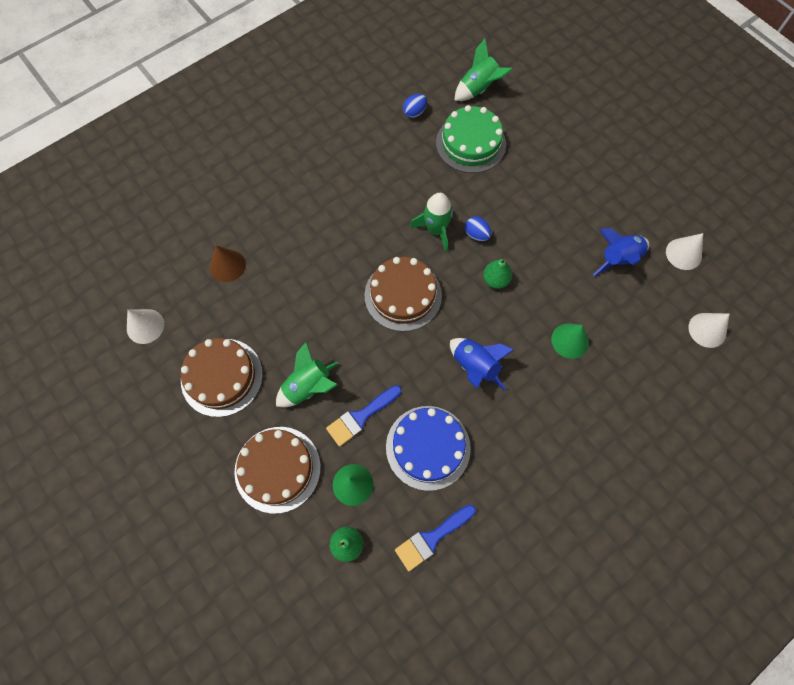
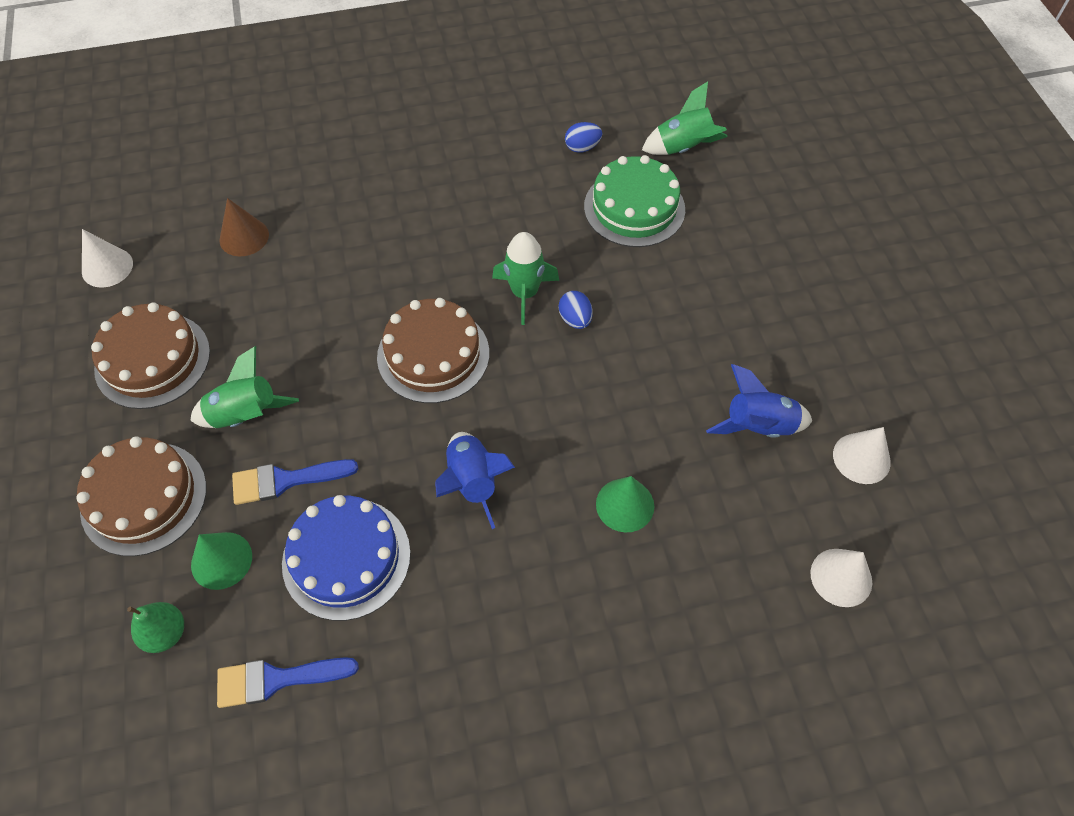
camera: 25 degrees right, 10 degrees down
(495, 280) = (567, 385): green pear -> none

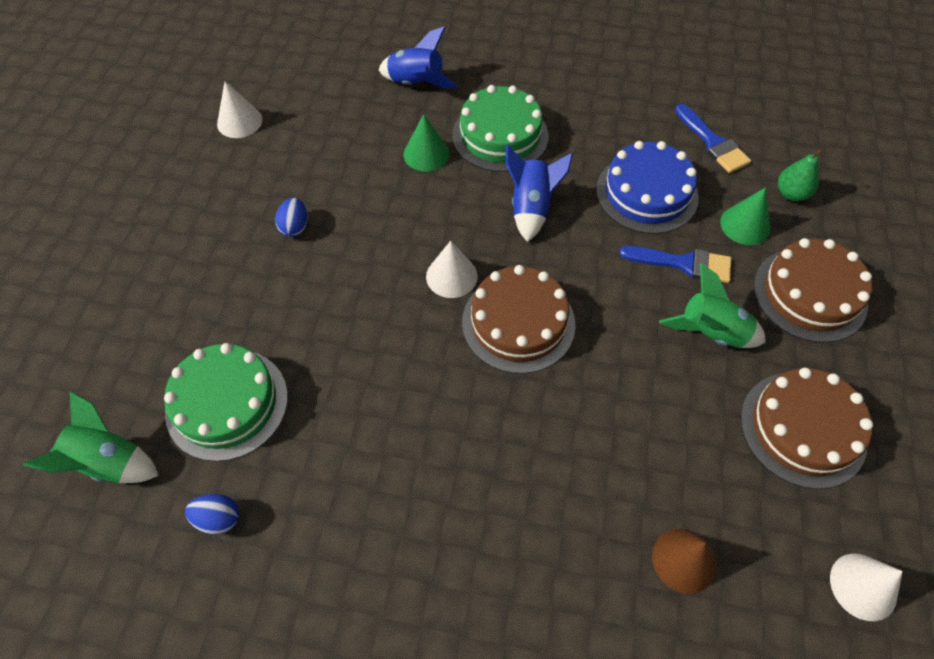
camera: 155 degrees left, 0 degrees up
(276, 679) = (713, 143): blue brush -> blue brush turned 45 degrees clockwise
(524, 293) = (401, 350): green rocket -> none
(554, 570) = (500, 135): none -> green cake
(575, 319) = (370, 305): blue egg -> blue egg (295, 227)
(758, 426) = (291, 166): blue rocket -> blue rocket (416, 83)
(841, 577) = (318, 70): white cone -> white cone (451, 276)

